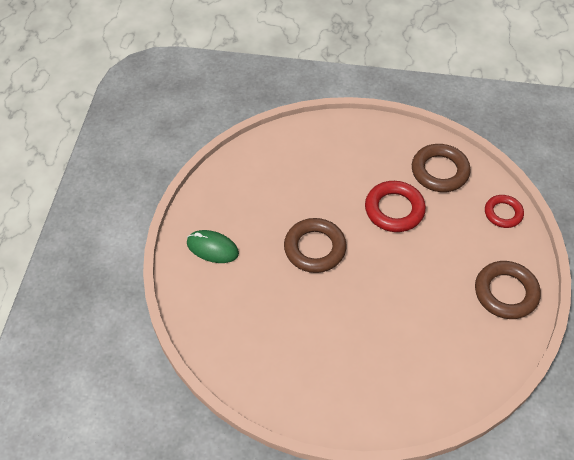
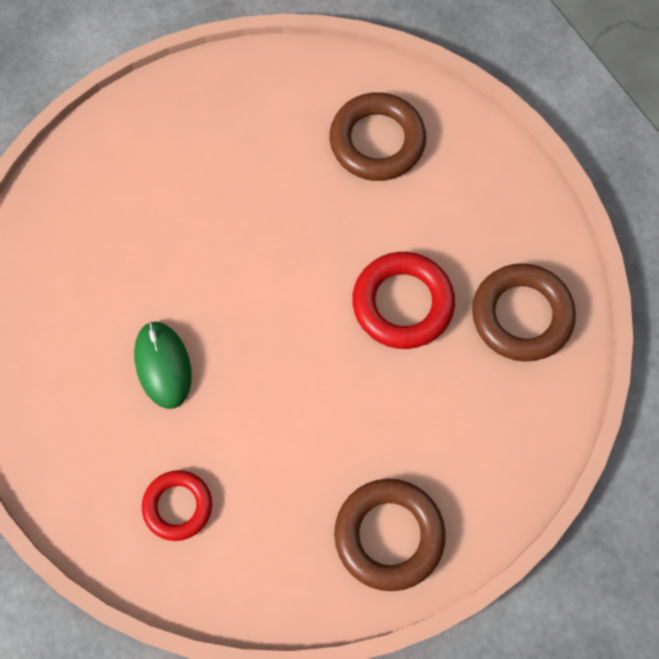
camera: 50 degrees right, 15 degrees up
(212, 248) = (158, 142): green mouse -> green mouse (163, 365)
(315, 248) = (257, 254): brown ring -> brown ring (377, 141)
(503, 213) = (523, 446): red ring -> red ring (178, 506)

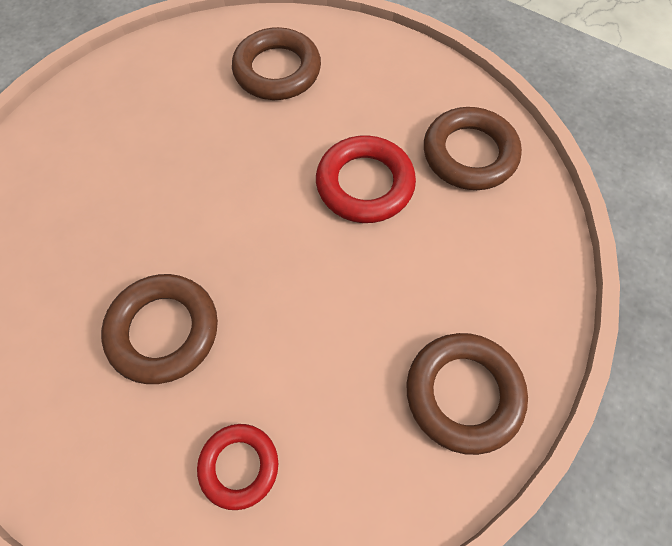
camera: 25 degrees left, 5 degrees down
(163, 365) = (164, 331): green mouse -> brown ring

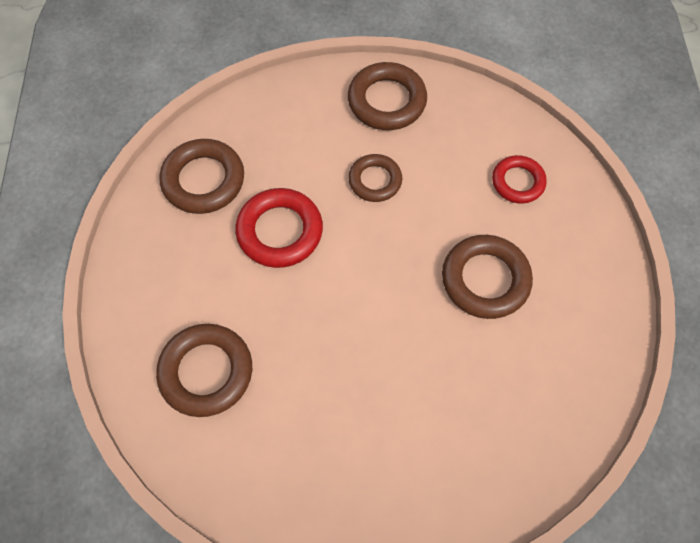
camera: 125 degrees left, 0 degrees up
(359, 304) = (375, 180): none -> brown ring

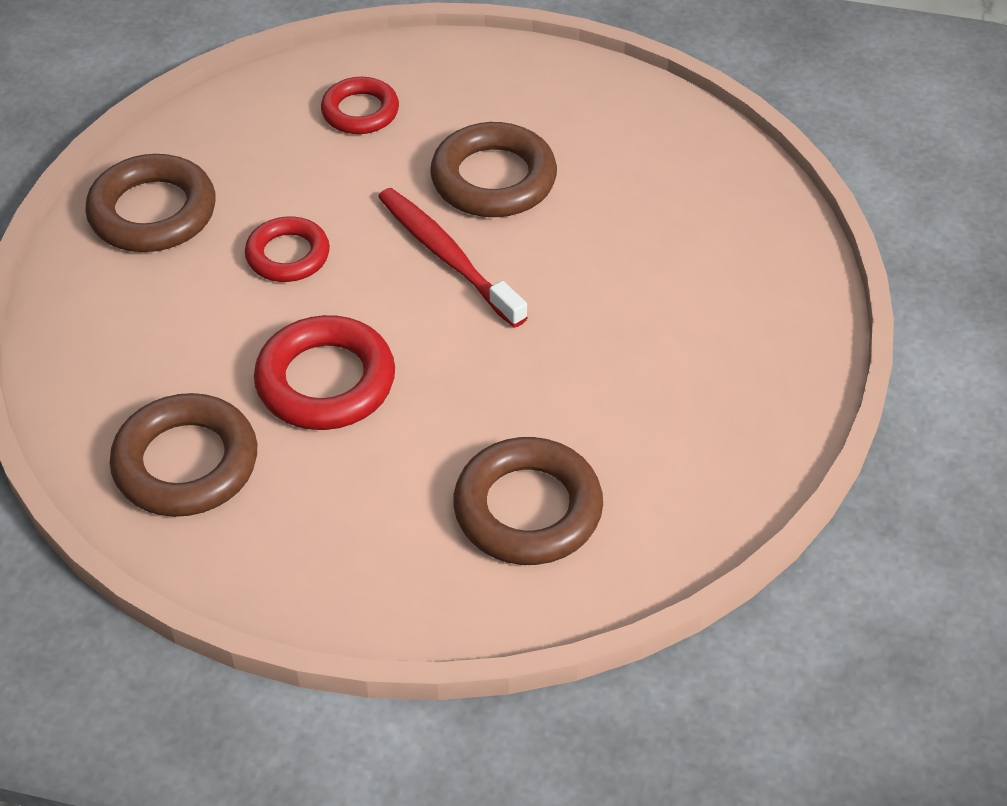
camera: 75 degrees left, 15 degrees down
(375, 180) = (288, 255): brown ring -> red ring
(403, 270) = (447, 256): none -> red toothbrush

